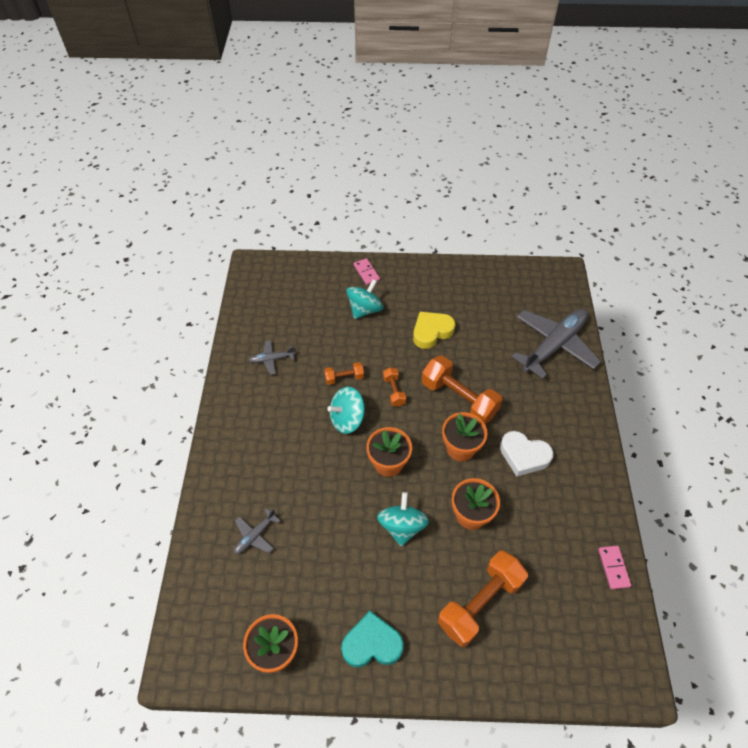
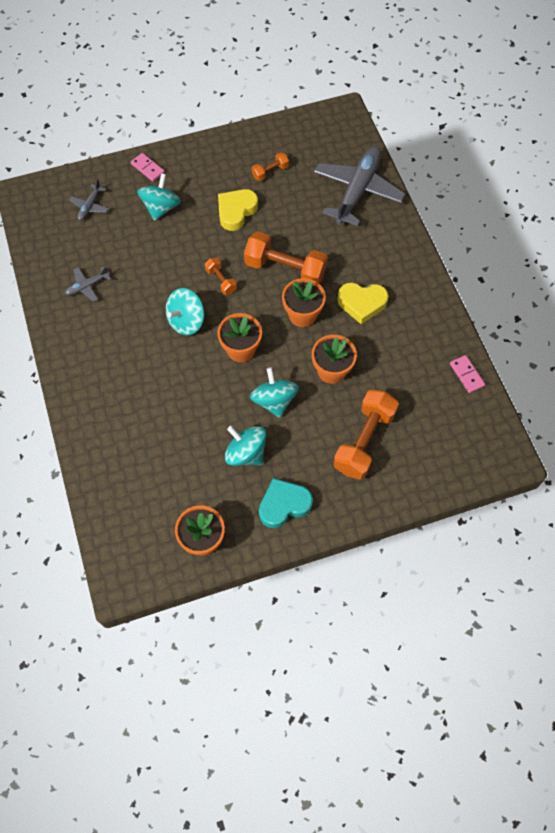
camera: 20 degrees left, 10 degrees up
(255, 535) = (143, 452): grey plane -> grey plane (90, 206)
(344, 378) = (167, 282): orange dumbbell -> orange dumbbell (270, 172)
(354, 572) = (246, 453): none -> turquoise spinning top
(524, 456) = (362, 303): white heart -> yellow heart

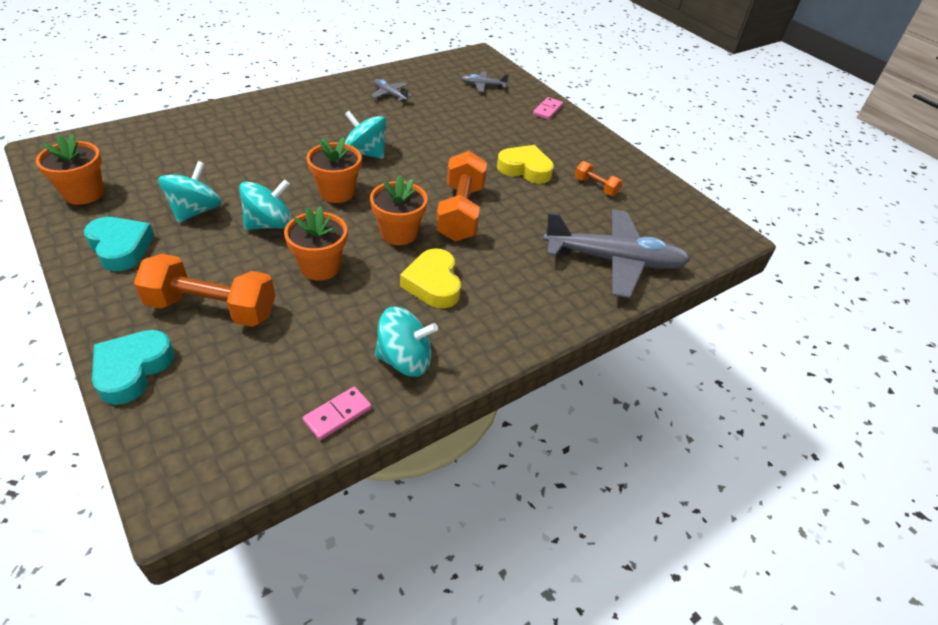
camera: 70 degrees right, 20 degrees down
(161, 208) = (503, 123): turquoise spinning top -> turquoise spinning top (405, 360)
(221, 281) = (426, 169): orange dumbbell -> none
(414, 487) = (132, 369): none -> turquoise heart

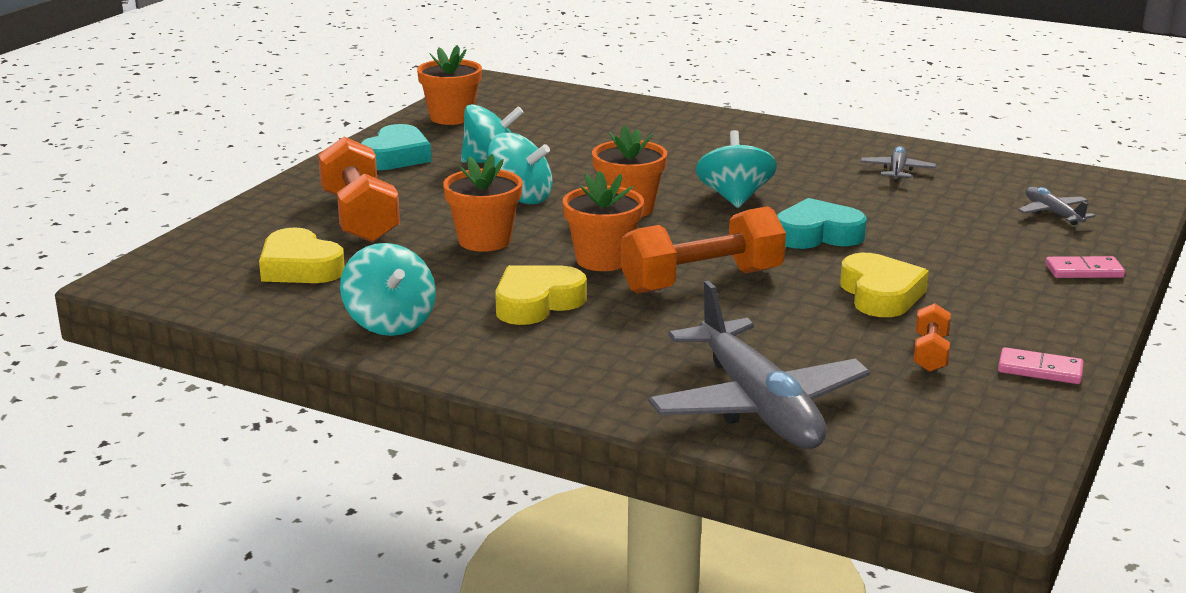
camera: 65 degrees right, 20 degrees down
(132, 369) = (248, 216): turquoise heart -> turquoise heart (817, 235)
(267, 373) = (300, 267): none -> yellow heart
(338, 415) = (278, 314): pink domino -> pink domino (1040, 370)

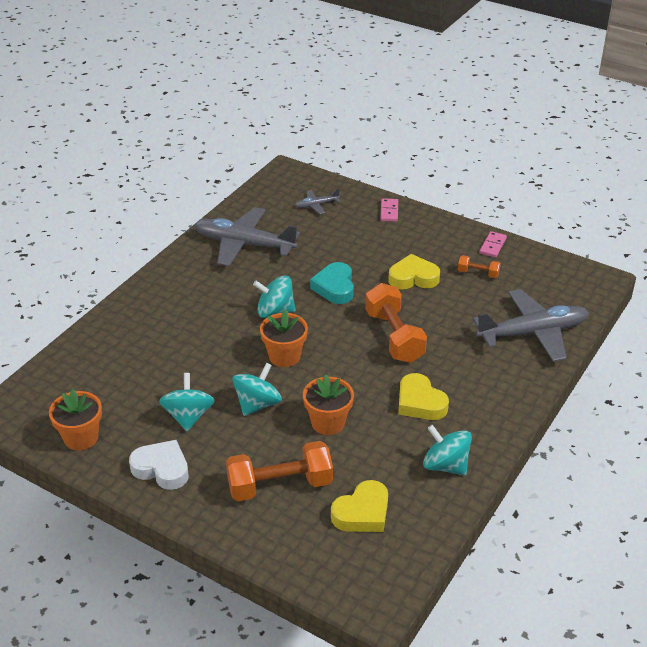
camera: 85 degrees left, 15 degrees up
(390, 323) = (445, 465): turquoise spinning top -> turquoise spinning top turned 120 degrees counterclockwise
(396, 156) = (162, 469): turquoise heart -> white heart
(603, 260) = (362, 372): orange flower pot -> none
(897, 171) = (244, 244): grey plane -> grey plane, size x2.24

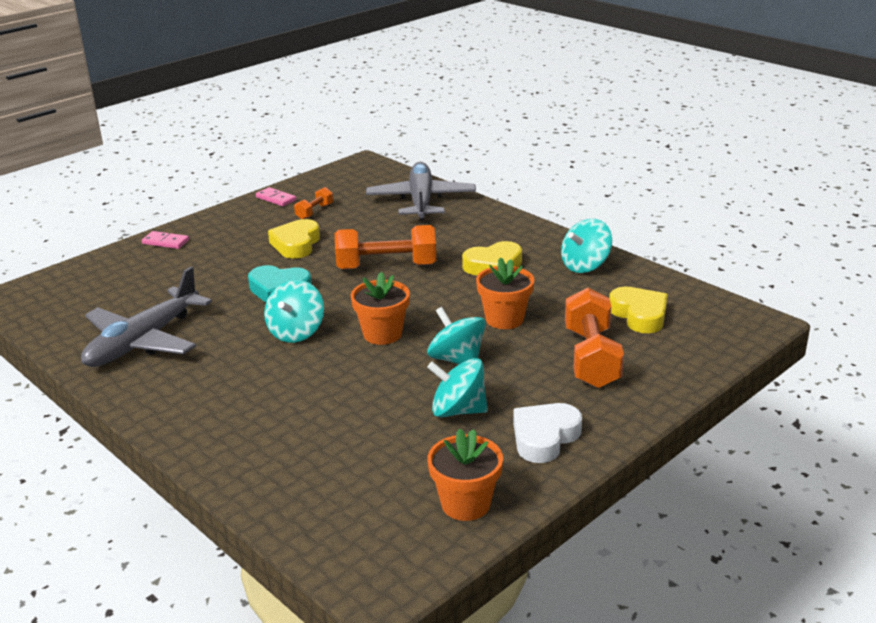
camera: 75 degrees left, 10 degrees down
(316, 205) = (108, 283): grey plane -> none

